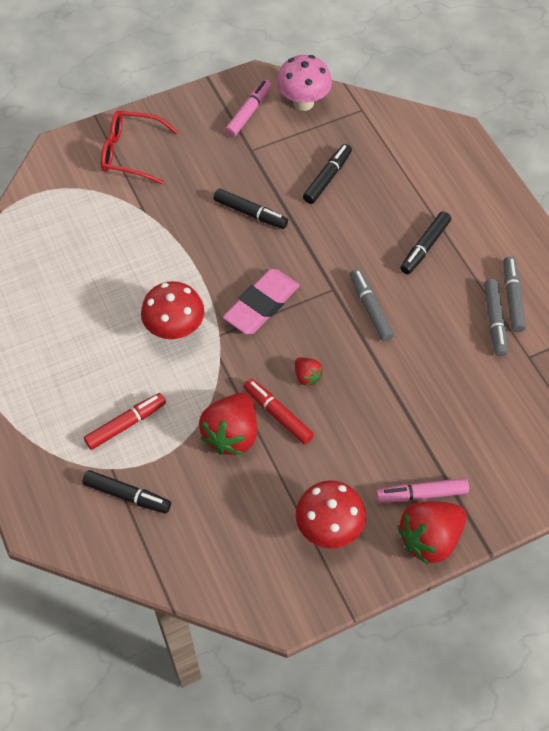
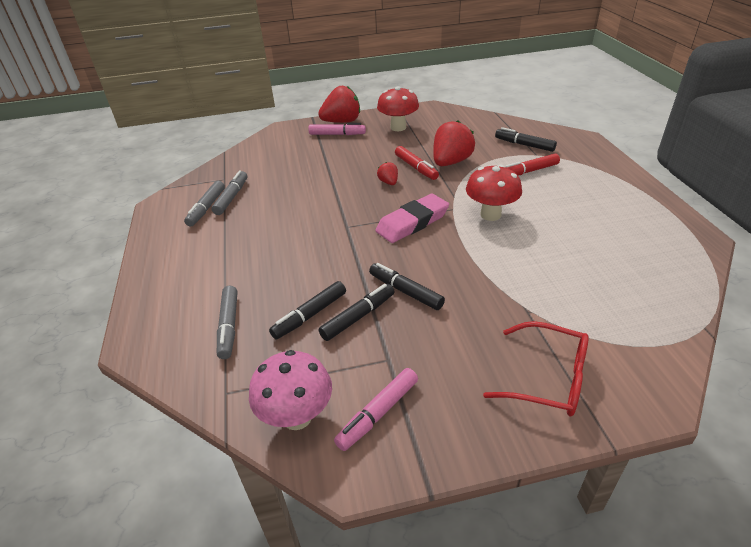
camera: 165 degrees left, 20 degrees down
(370, 308) = (322, 212): grey marker -> grey marker (229, 326)
(424, 247) = (250, 246): black marker -> black marker (358, 317)

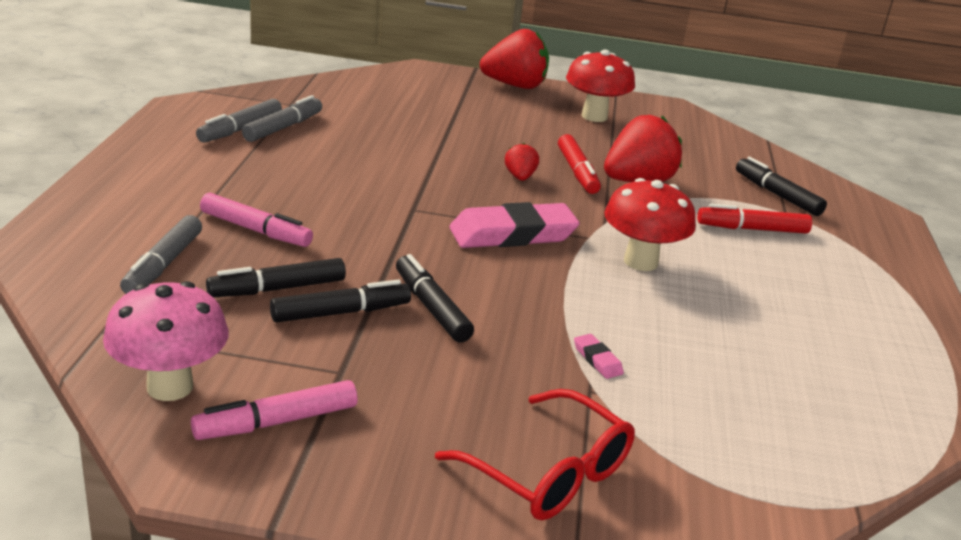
camera: 15 degrees right, 10 degrees down
(337, 134) = (494, 99): pink marker -> pink marker (255, 230)
(516, 289) = (597, 360): none -> pink eraser

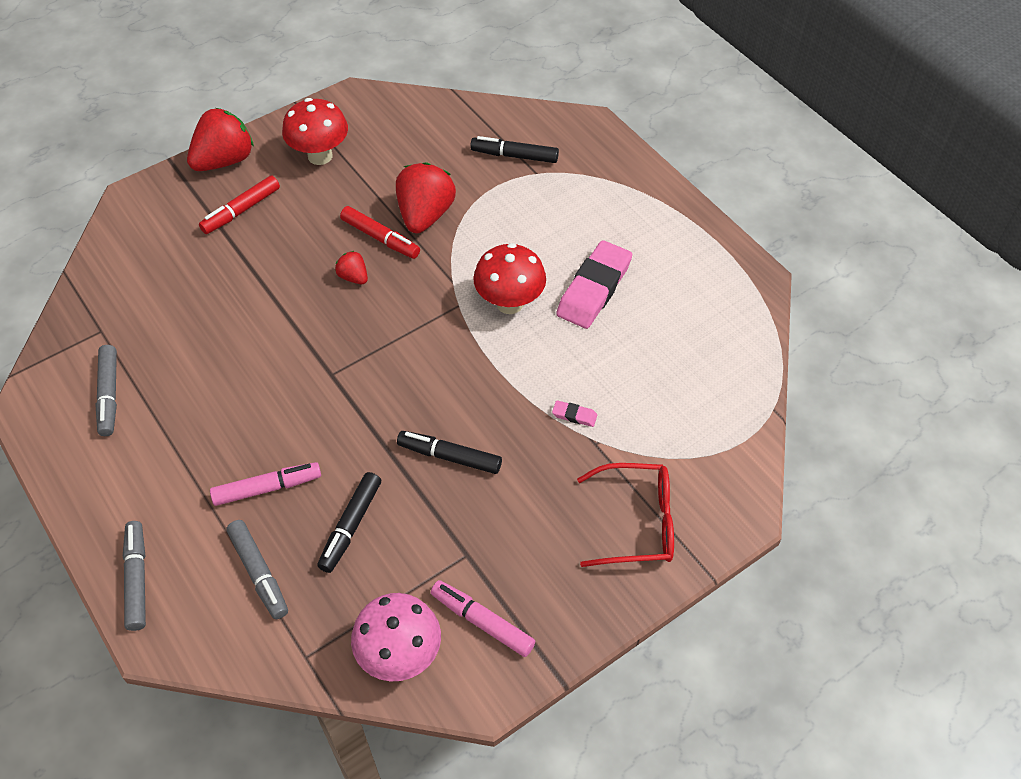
camera: 40 degrees left, 25 degrees up
(276, 422) = (482, 621): pink marker -> pink marker turned 105 degrees clockwise
(283, 128) = (136, 364): grey marker -> grey marker (137, 579)
(341, 313) = (409, 510): black marker -> none
(513, 234) = (415, 344): pink eraser -> pink eraser (594, 289)
(752, 229) = (534, 209): red marker -> red marker (241, 210)

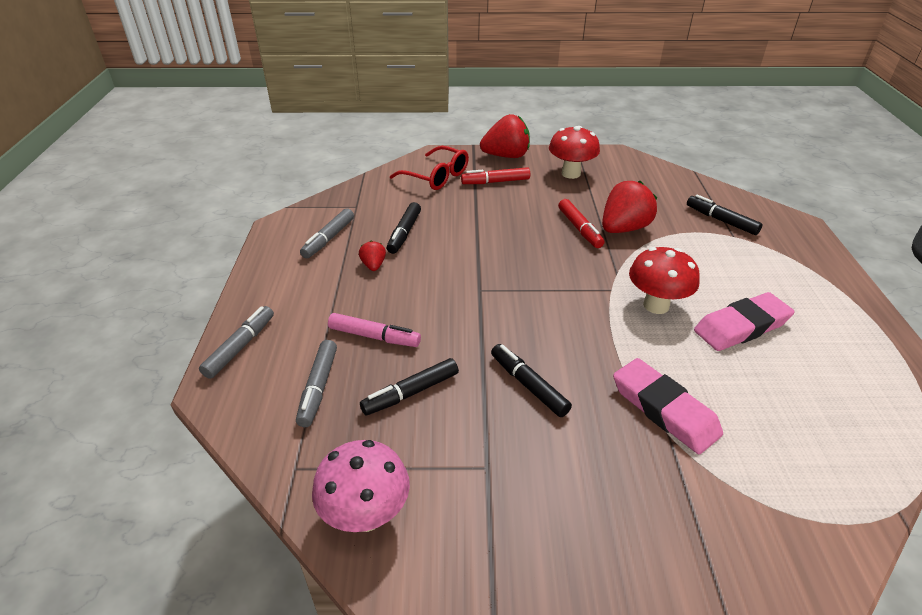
camera: 35 degrees right, 15 degrees down
(192, 341) = (404, 233): none -> black marker
(353, 277) = (542, 242): red strawberry -> red strawberry (373, 265)
(482, 621) = (458, 533): pink marker -> none
(574, 415) = (664, 409): pink eraser -> pink eraser, size x2.44
(636, 522) = (673, 534): red glasses -> red glasses (436, 176)

